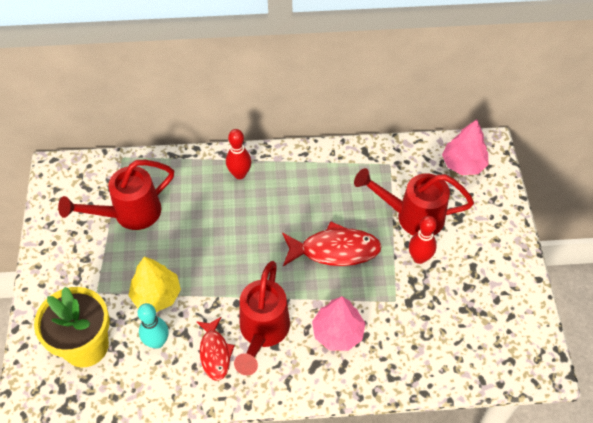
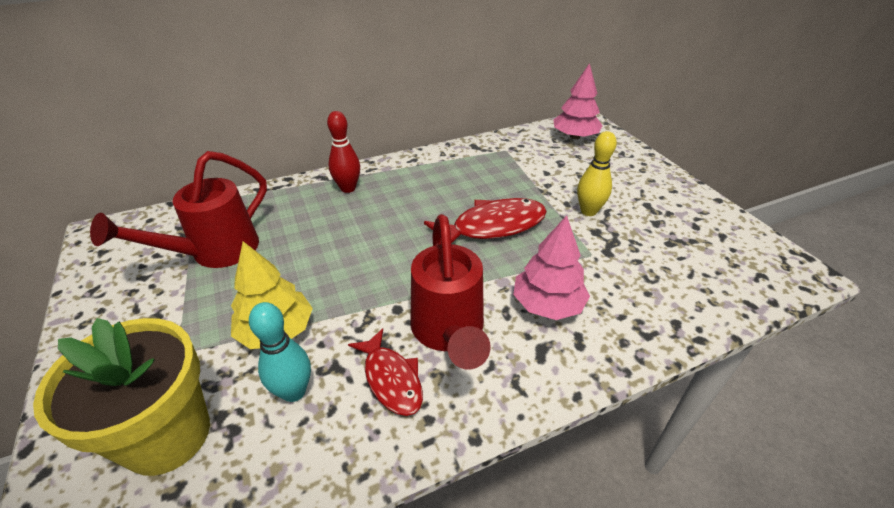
camera: 20 degrees left, 15 degrees down
(411, 216) = (555, 181): red watering can -> none
(419, 258) = (588, 211): red bowling pin -> yellow bowling pin

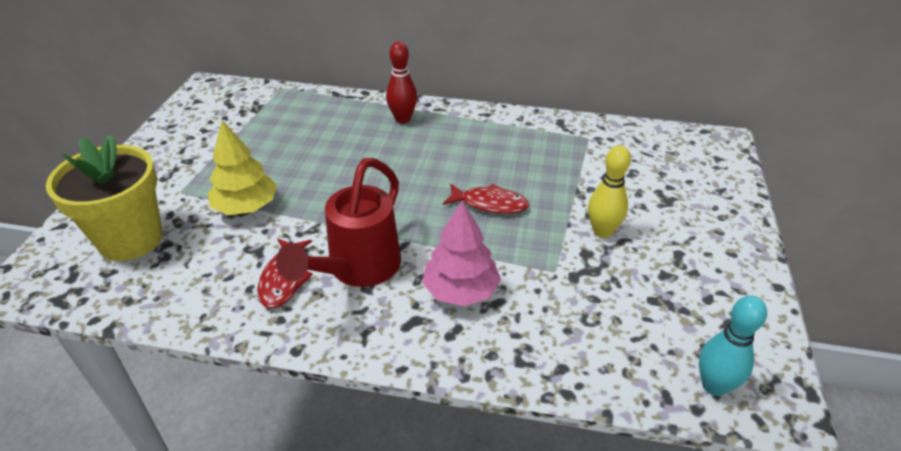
camera: 35 degrees right, 0 degrees up
(214, 253) = (260, 132): red watering can -> none
(294, 391) = (218, 253): turquoise bowling pin -> turquoise bowling pin (714, 386)
(493, 226) = (490, 204): red fish -> red fish, size x0.64
(574, 136) = (684, 151): pink tree -> none

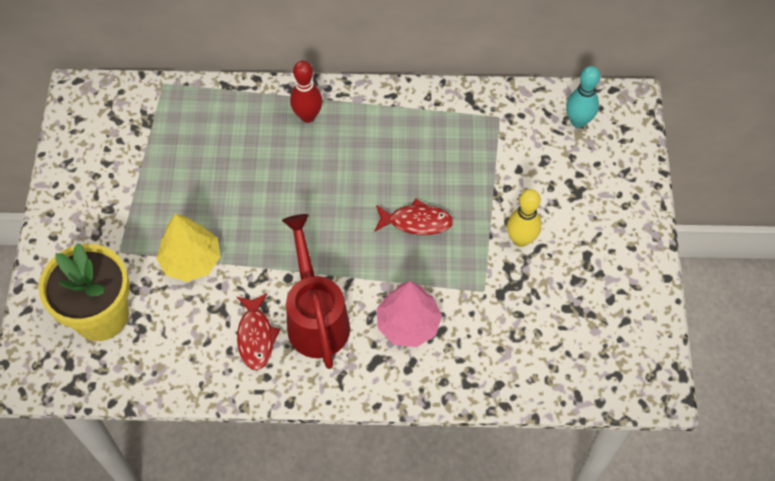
camera: 10 degrees left, 20 degrees up
(357, 270) = (316, 317): red watering can -> red watering can turned 150 degrees clockwise
(714, 386) = (612, 381): turquoise bowling pin -> turquoise bowling pin (578, 121)

